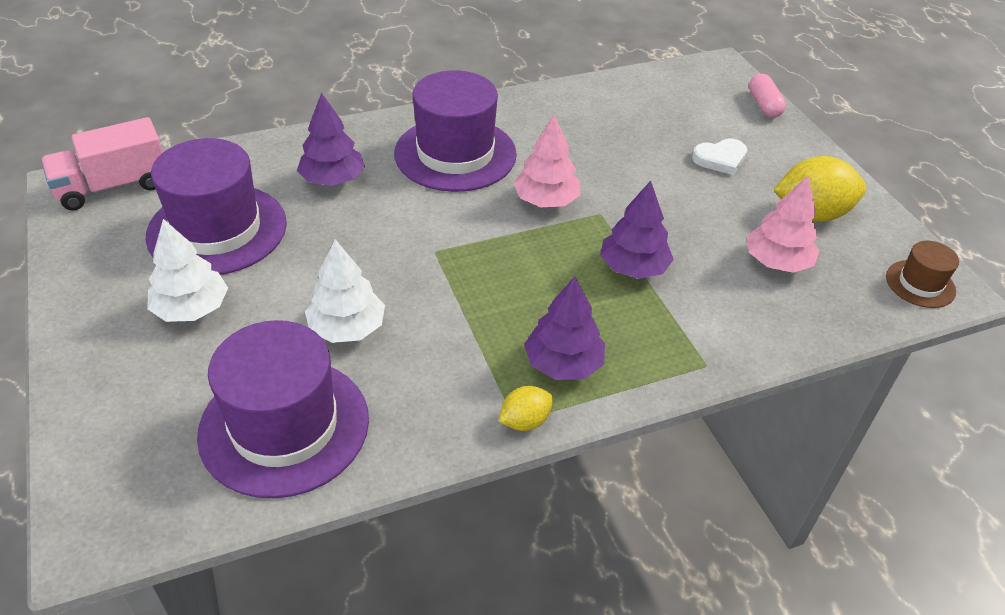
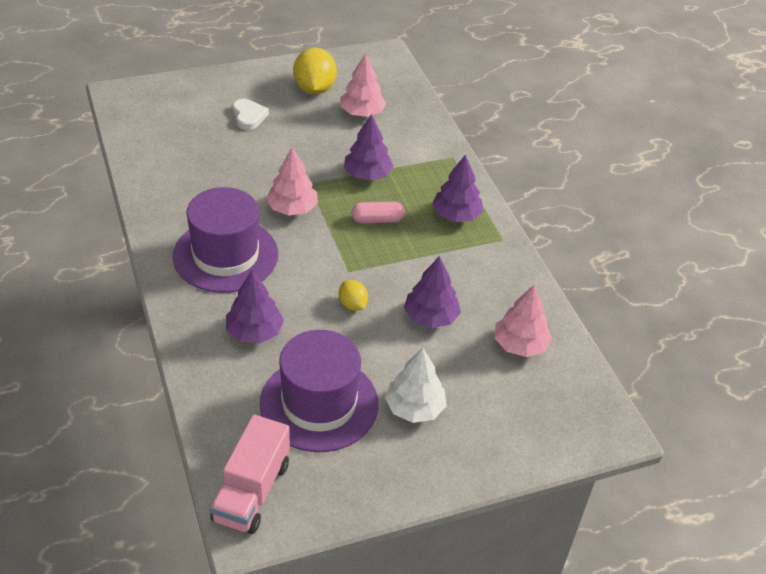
camera: 90 degrees left, 0 degrees up
(113, 186) = (251, 491): pink truck -> pink truck turned 45 degrees clockwise
(284, 426) = (520, 345): purple hat -> pink tree
(347, 328) = (430, 317): white tree -> purple tree
(525, 421) = (503, 235): yellow lemon -> yellow lemon (352, 305)
(764, 105) = (181, 83): pink capsule -> pink capsule (377, 220)
(920, 284) = (382, 63): brown hat -> none

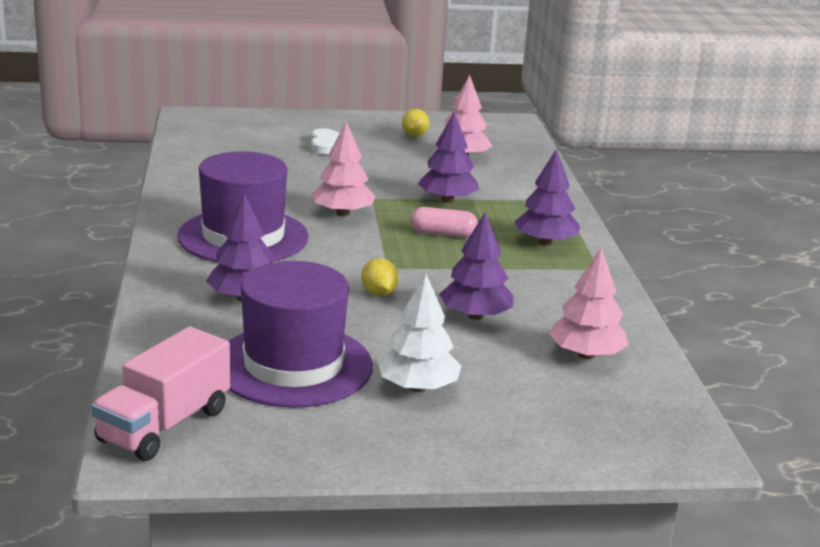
camera: 15 degrees right, 20 degrees down
(314, 89) = (414, 135): yellow lemon -> yellow lemon, size x0.53

